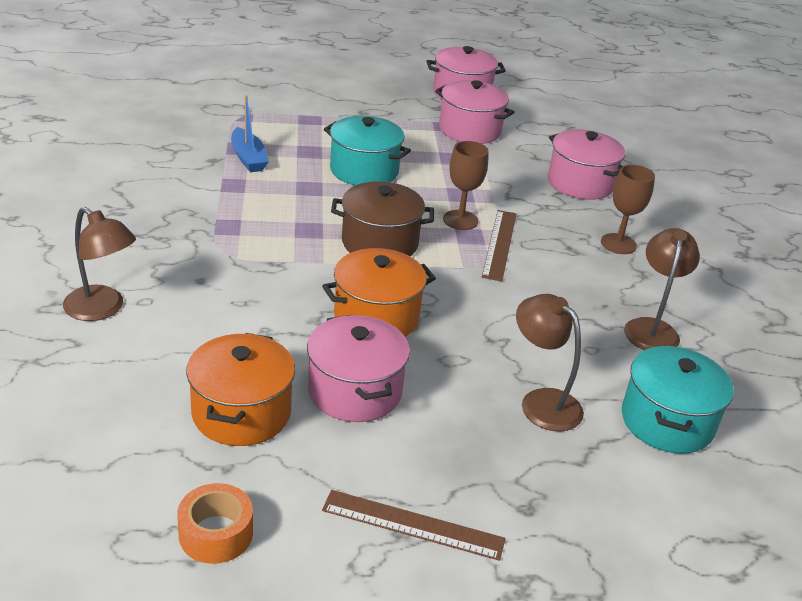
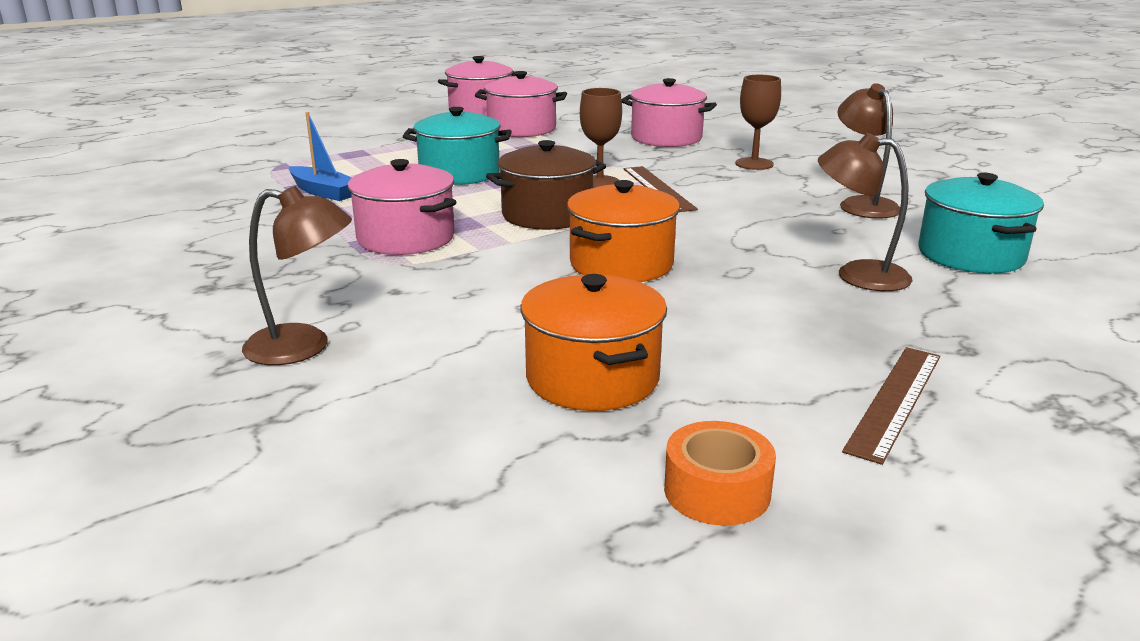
camera: 25 degrees left, 10 degrees down
(355, 391) = (683, 322): pink pot -> pink pot (406, 238)
(413, 525) = (895, 401): brown ruler -> brown ruler turned 45 degrees counterclockwise

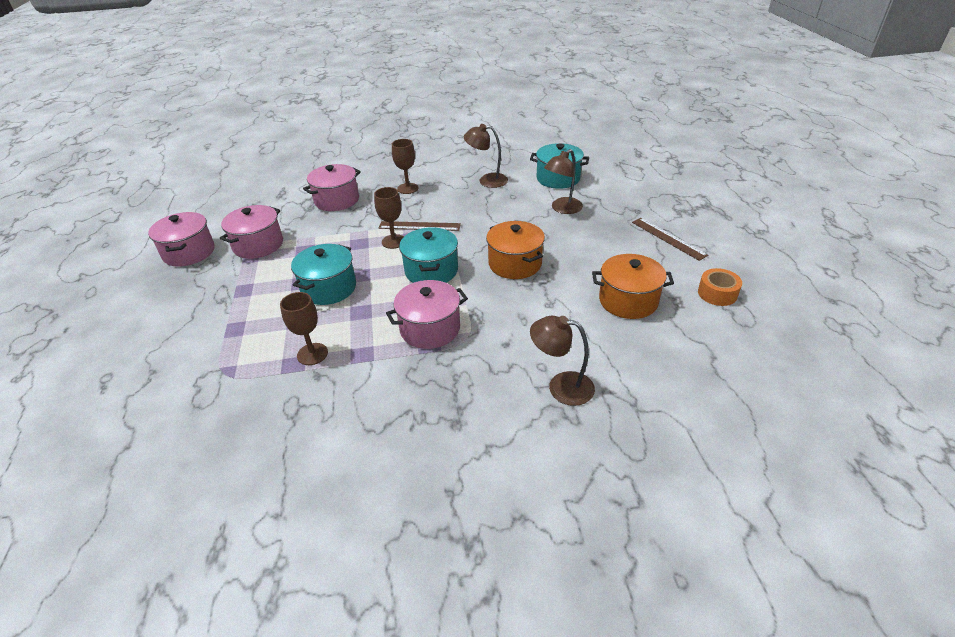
camera: 65 degrees left, 15 degrees up
(304, 347) = (561, 386): brown lamp -> brown lamp turned 105 degrees counterclockwise
(323, 192) = (312, 354): blue boat -> brown goblet
(547, 215) = (431, 271): brown pot -> turquoise pot

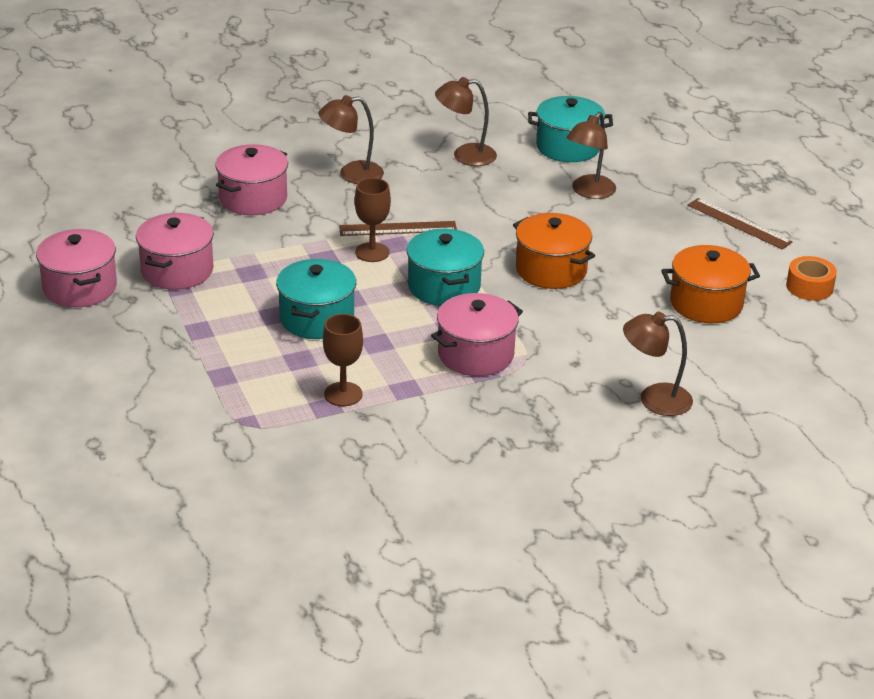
camera: 15 degrees left, 5 degrees down
(407, 188) = (351, 174): brown goblet -> brown lamp

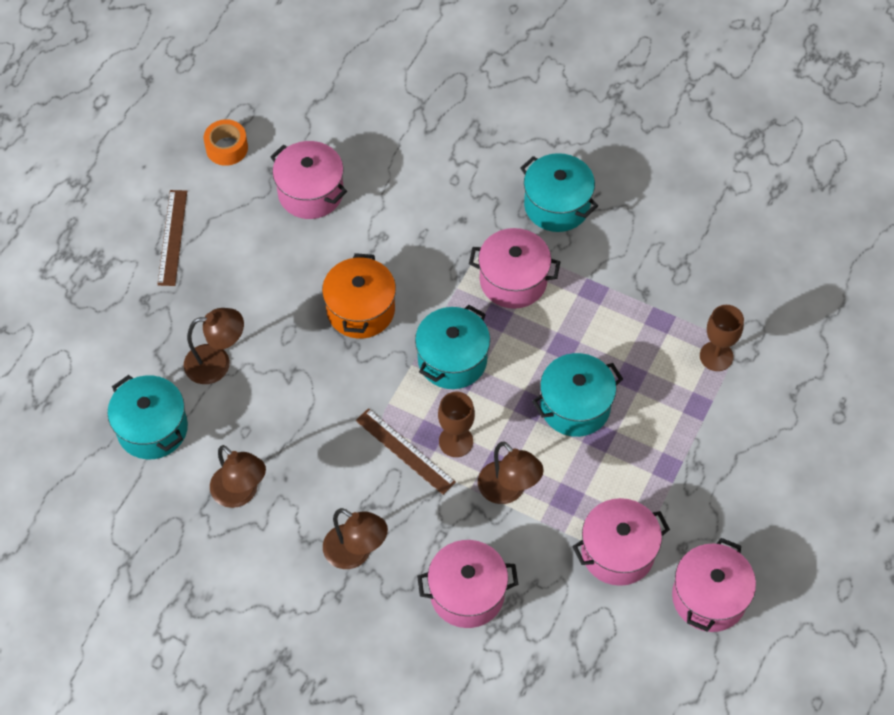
camera: 130 degrees left, 25 degrees up
(343, 394) = (637, 321): brown goblet -> brown goblet (716, 356)
(522, 422) = (557, 205): none -> turquoise pot
(654, 399) = (457, 154): brown lamp -> brown lamp (508, 491)
(706, 303) = (310, 193): orange pot -> pink pot

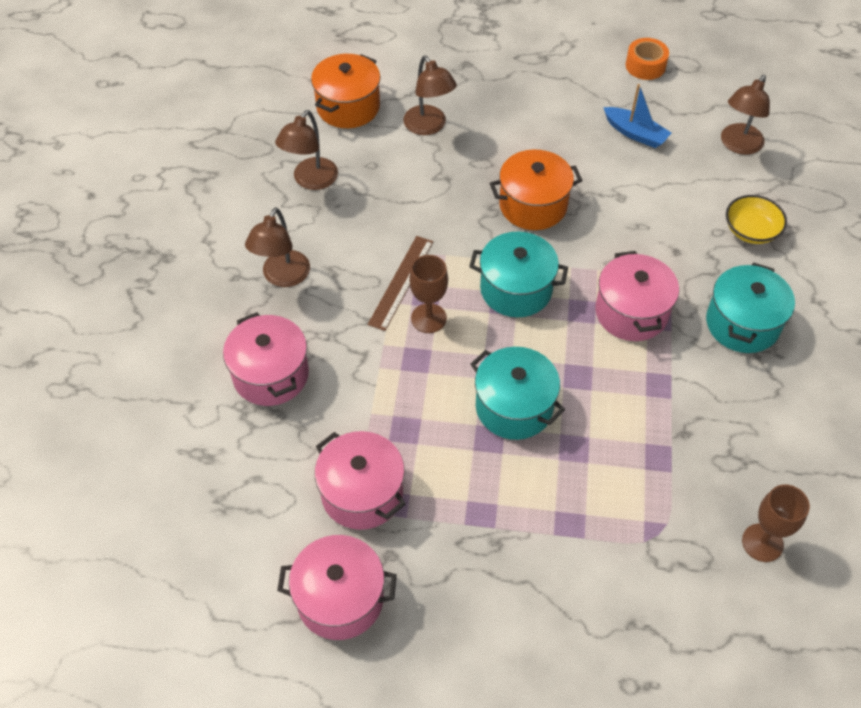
camera: 70 degrees right, 5 degrees down
(152, 428) = (348, 107): turquoise pot -> orange pot
(172, 237) = (535, 61): brown ruler -> none
(310, 193) = (635, 133): pink pot -> blue boat
(463, 155) = (751, 230): none -> yellow bowl
(508, 491) = (393, 376): brown lamp -> brown lamp (738, 145)
(716, 356) = (642, 526): brown goblet -> brown goblet (762, 543)

